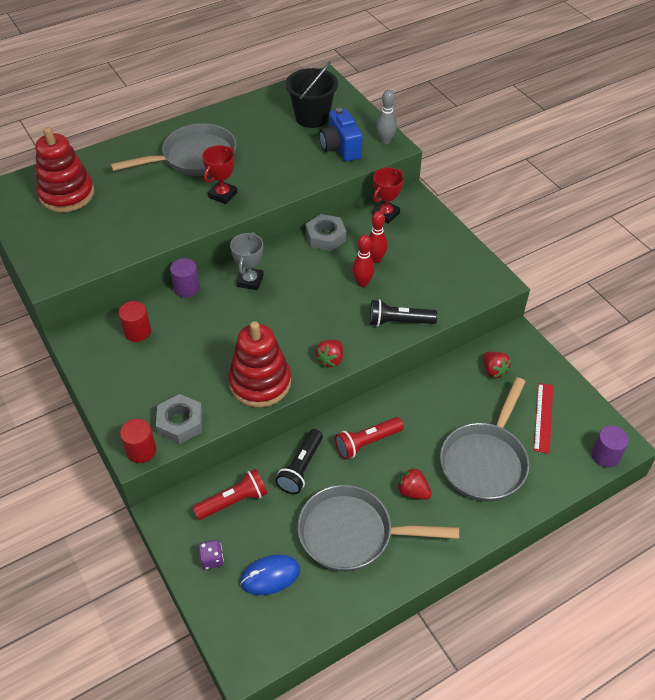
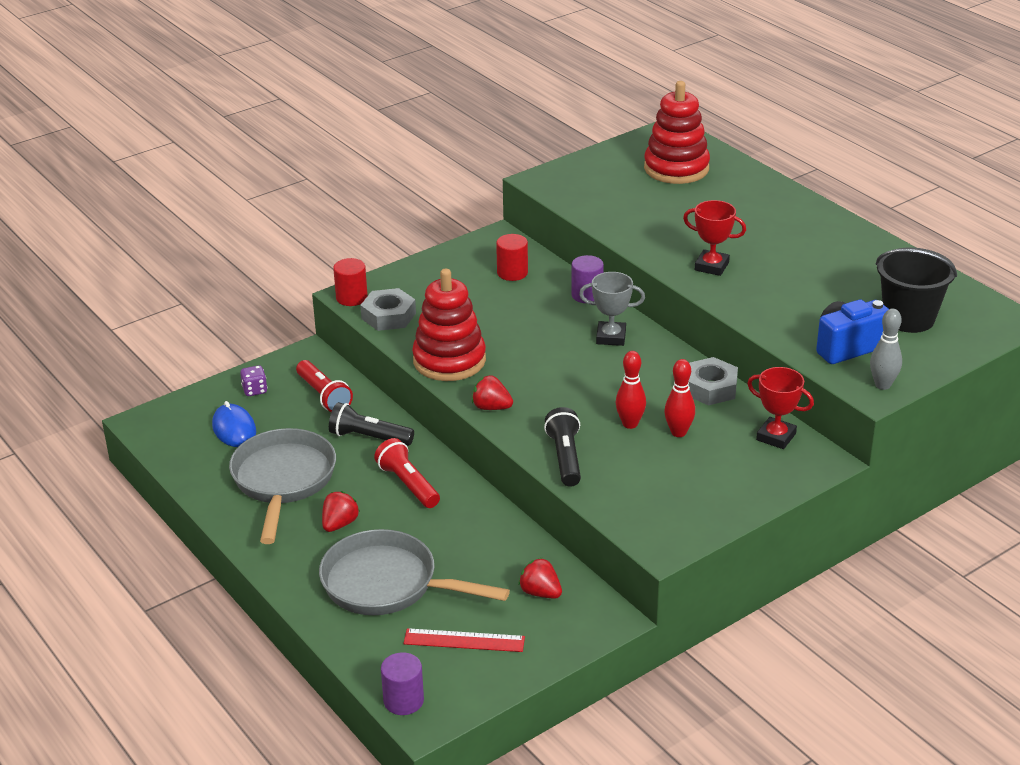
camera: 85 degrees right, 15 degrees down
(194, 158) = (777, 238): grey pan -> none
(494, 371) = (540, 592): red strawberry -> red strawberry turned 75 degrees clockwise

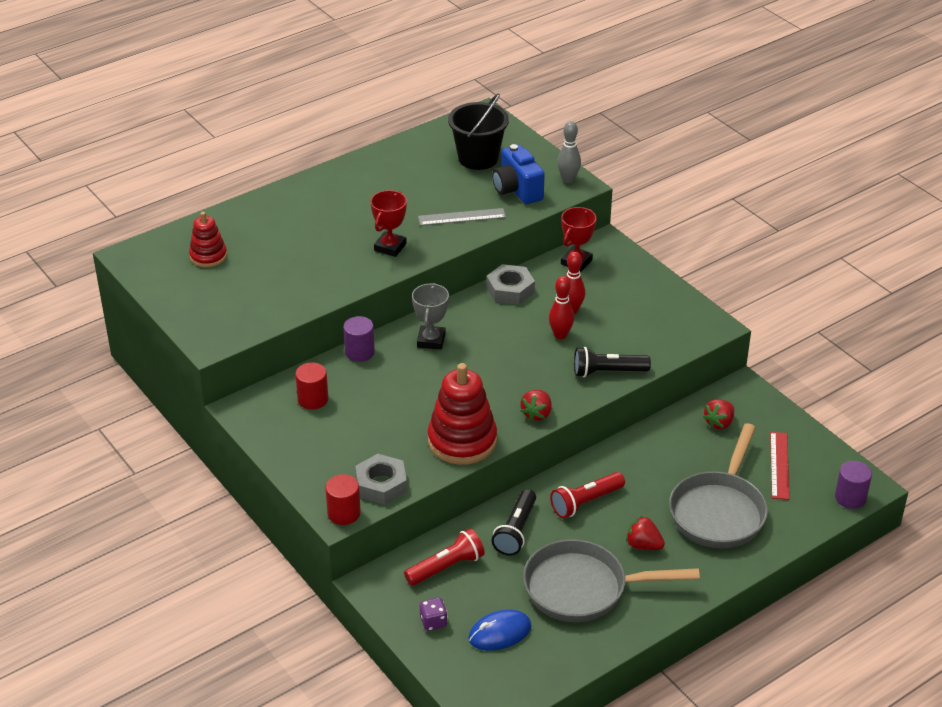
camera: 90 degrees left, 5 degrees up
(676, 168) = (208, 256): red stacking toy -> red stacking toy, size x0.58
(780, 309) = (461, 217): none -> grey ruler

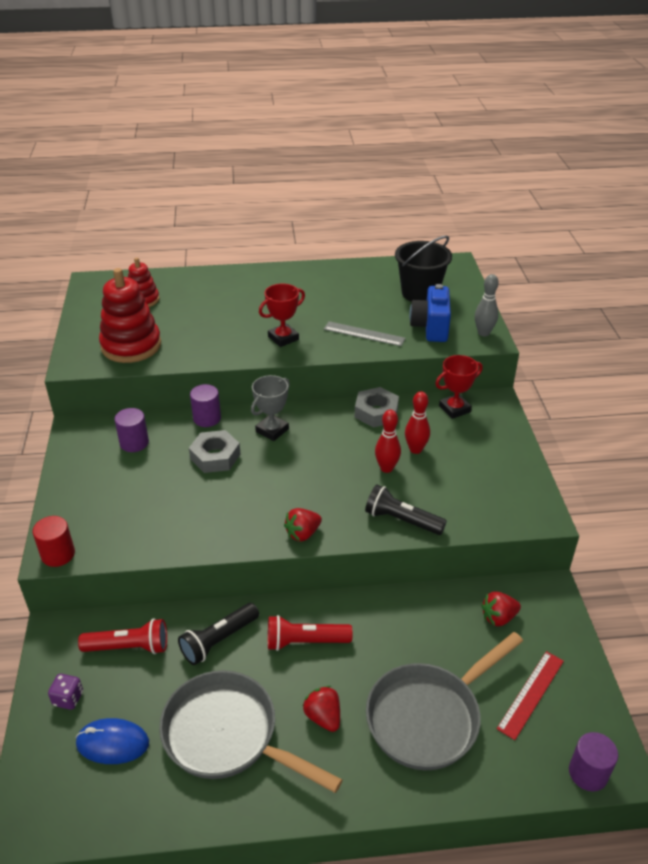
camera: 30 degrees right, 0 degrees up
(313, 399) = (134, 443): red cylinder -> purple cylinder
(381, 484) = (112, 541): grey nut -> grey nut (215, 456)
(462, 441) = (215, 531): red stacking toy -> red stacking toy (131, 346)

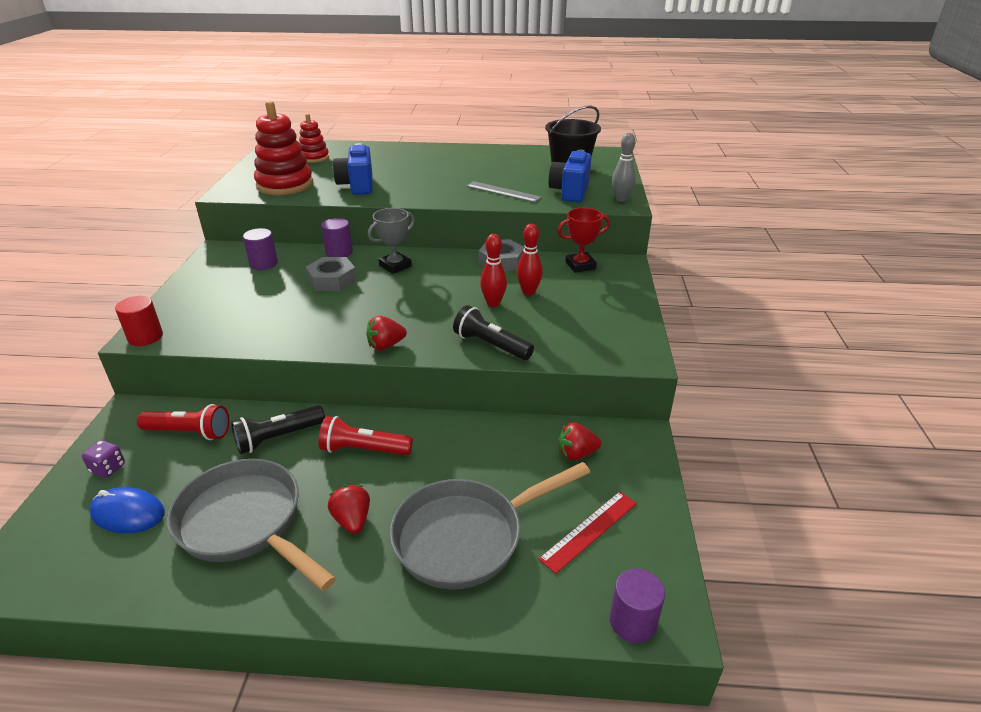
camera: 10 degrees right, 5 degrees down
(209, 339) = (357, 186): none -> blue camera
(283, 338) = (425, 189): red trophy -> none

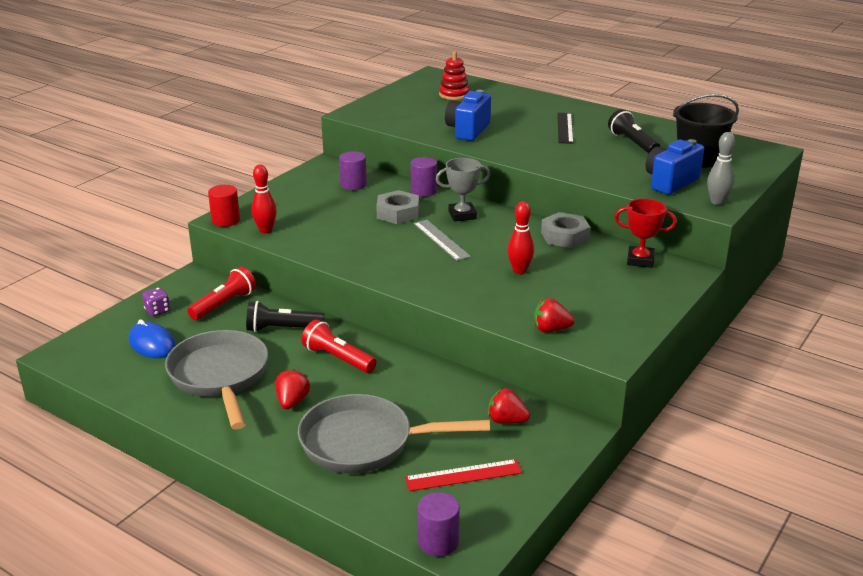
camera: 30 degrees right, 5 degrees down
(189, 432) = (224, 304): red flashlight -> red flashlight turned 90 degrees counterclockwise
(285, 185) = (405, 116): red stacking toy -> none
(386, 345) = (396, 278): red strawberry -> red strawberry (551, 329)
(440, 166) = (565, 128): none -> black ruler
(491, 345) = (483, 304): black flashlight -> black flashlight (633, 143)
(503, 192) = (601, 167): grey ruler -> grey ruler (441, 240)
(528, 292) = (562, 270): red bowling pin -> red bowling pin (265, 230)

